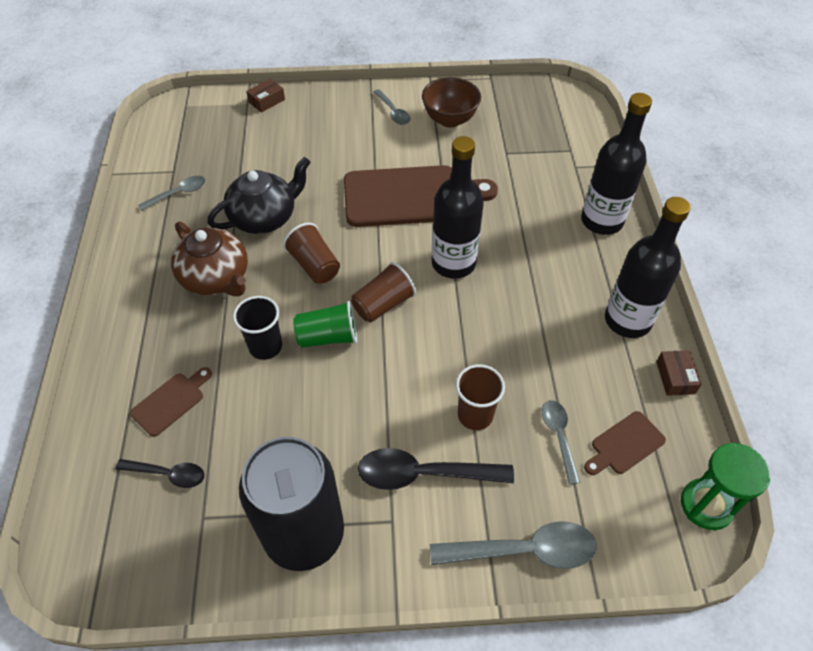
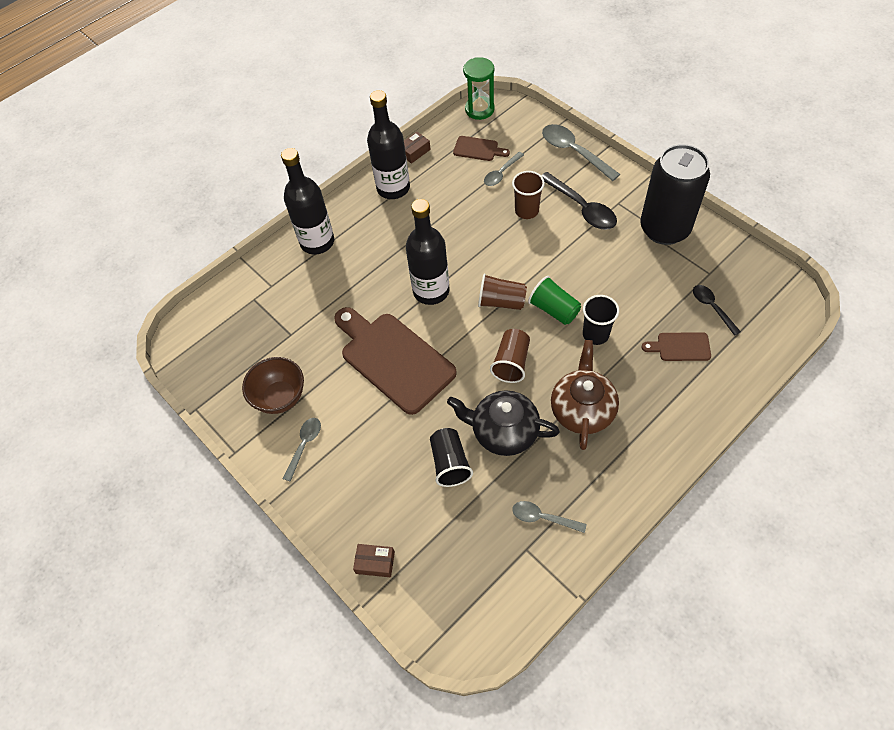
camera: 125 degrees left, 5 degrees up
(281, 173) = (450, 463): none -> black cup

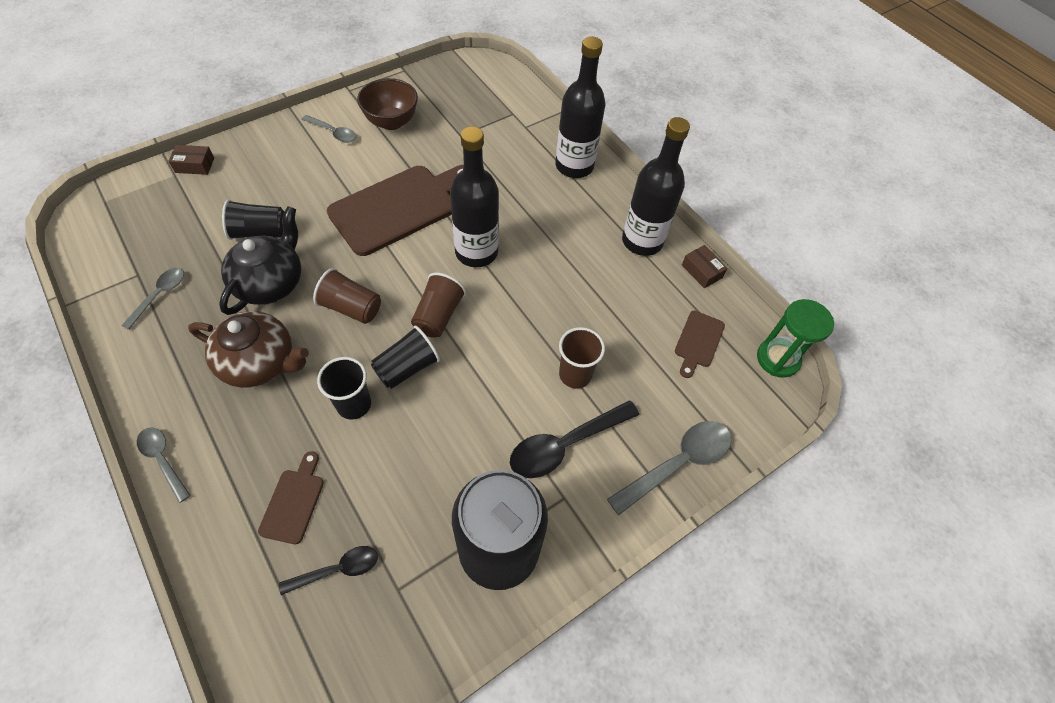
camera: 90 degrees right, 0 degrees up
(375, 562) = (195, 165): brown box -> brown box turned 75 degrees clockwise
(501, 173) = (648, 359): grey spoon -> grey spoon (163, 460)
(554, 309) = (407, 367): green cup -> black cup

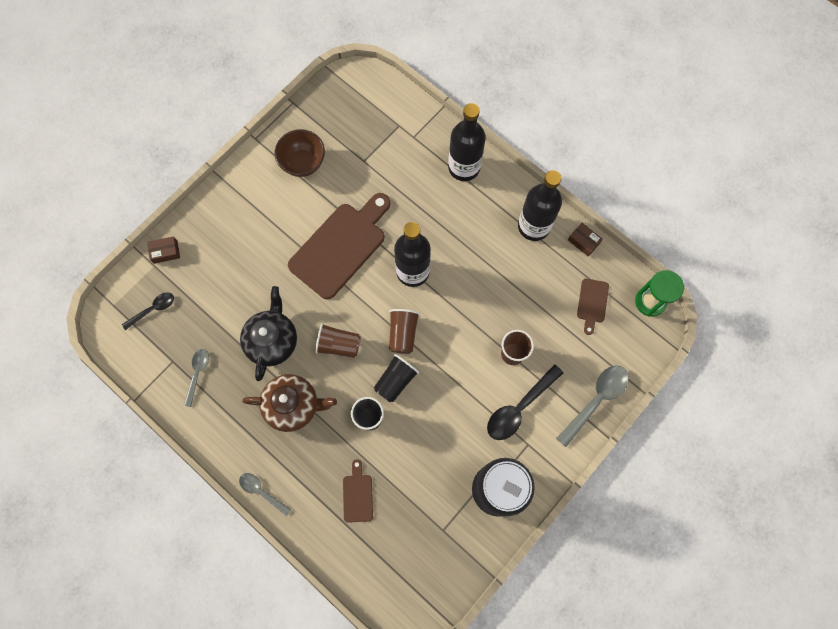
camera: 10 degrees left, 15 degrees up
(259, 232) = (244, 300): black cup -> none
(333, 133) = (260, 188): grey spoon -> none
(337, 569) = (402, 529): black spoon -> black spoon (153, 309)

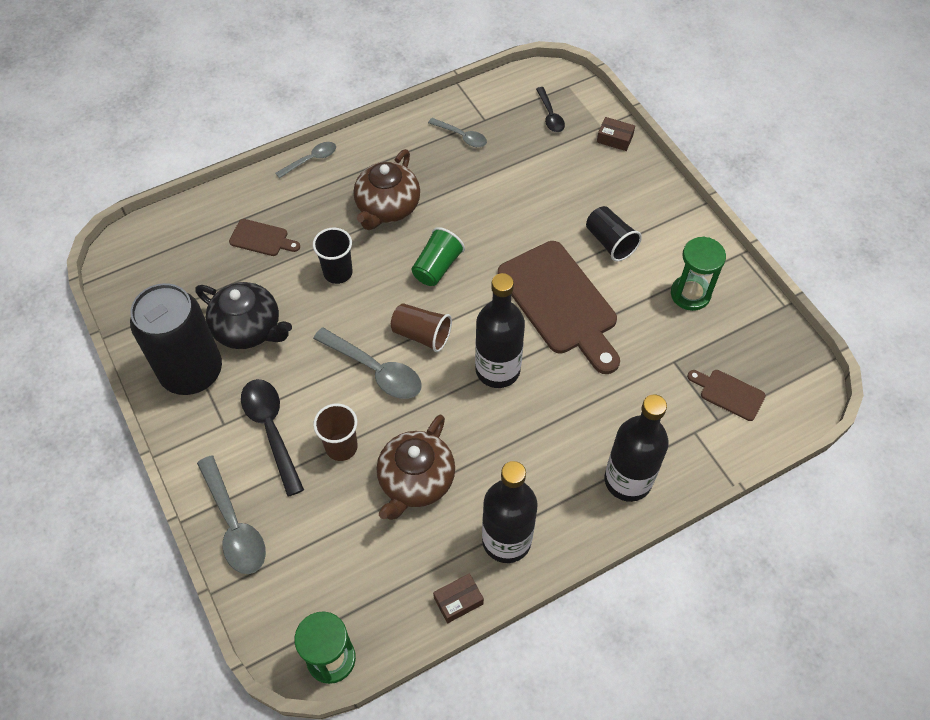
camera: 110 degrees right, 15 degrees down
(165, 252) = (614, 139): brown box -> brown box turned 75 degrees counterclockwise
(272, 340) = (470, 207): black teapot -> black teapot (249, 329)
(303, 163) = (690, 294): brown bowl -> green hourglass
(338, 345) = (437, 267): brown cup -> green cup
(395, 381) = (368, 310): black cup -> black cup (610, 242)
(444, 355) = (375, 370): none -> grey spoon
(517, 295) = (415, 481): none -> brown teapot
(592, 303) = (364, 575): brown cutting board -> brown cutting board (729, 393)

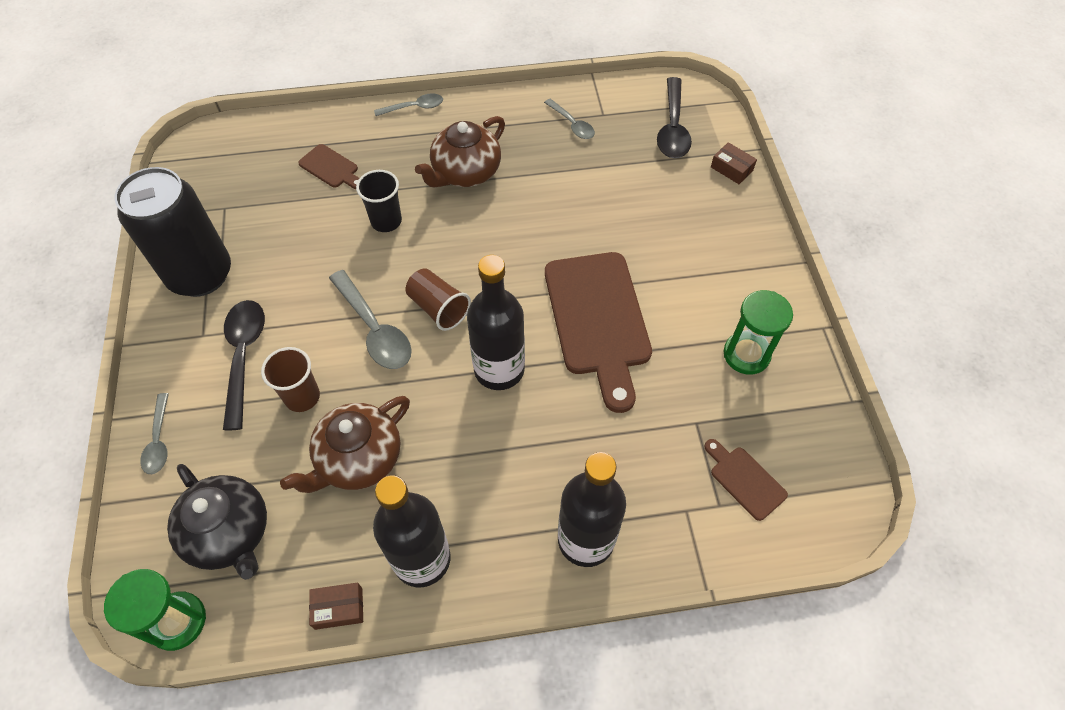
camera: 20 degrees right, 0 degrees up
(234, 524) = (159, 440): grey spoon -> grey spoon, size x0.60
(249, 329) = (274, 250): black teapot -> black teapot (230, 533)
(437, 267) = (486, 245): green cup -> none
(550, 115) = (673, 128): black spoon -> black spoon, size x1.67
(610, 242) = (680, 273): black cup -> none

